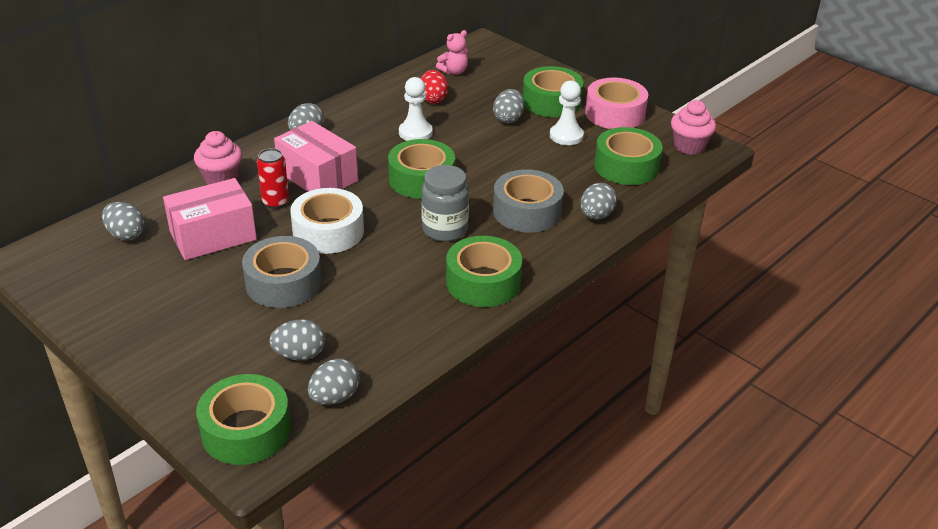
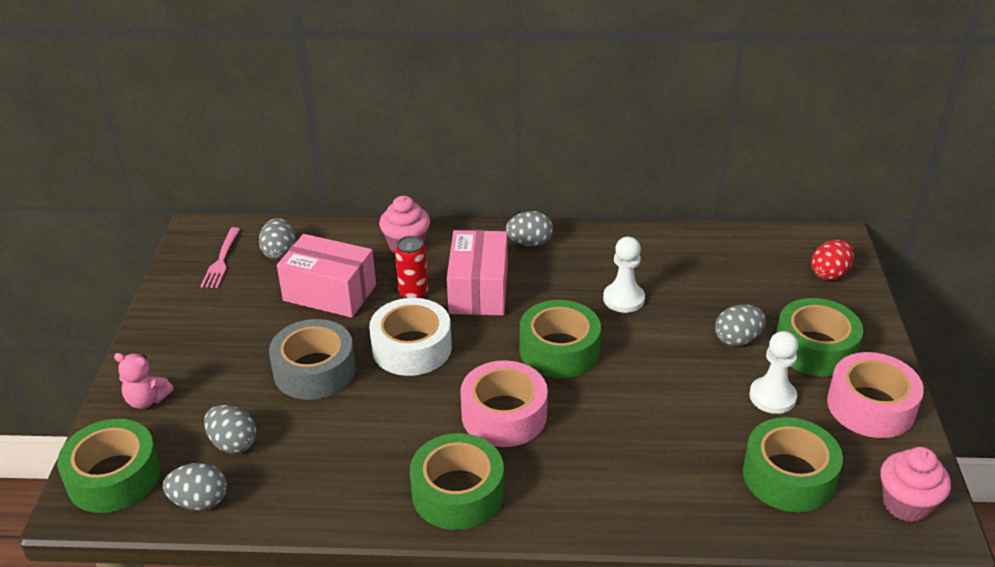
camera: 50 degrees right, 0 degrees up
(83, 266) = (221, 260): none -> pink fork
(433, 99) = (692, 274): red egg -> red egg (829, 274)
(445, 230) = (504, 415): grey jar -> pink tape
(454, 71) = (757, 256): pink teddy bear -> pink teddy bear (147, 400)
(527, 211) = (605, 451): grey tape -> none
(596, 216) = (668, 507): grey egg -> none

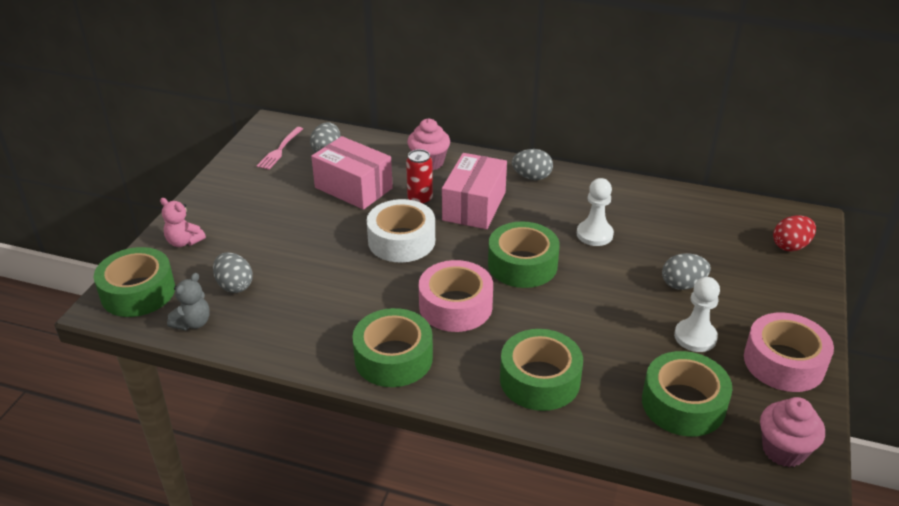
camera: 15 degrees right, 0 degrees up
(200, 501) = (193, 323): grey egg -> grey teddy bear
(314, 370) = (318, 244): grey tape -> none
(815, 348) = (751, 305): green tape -> green tape (539, 380)

